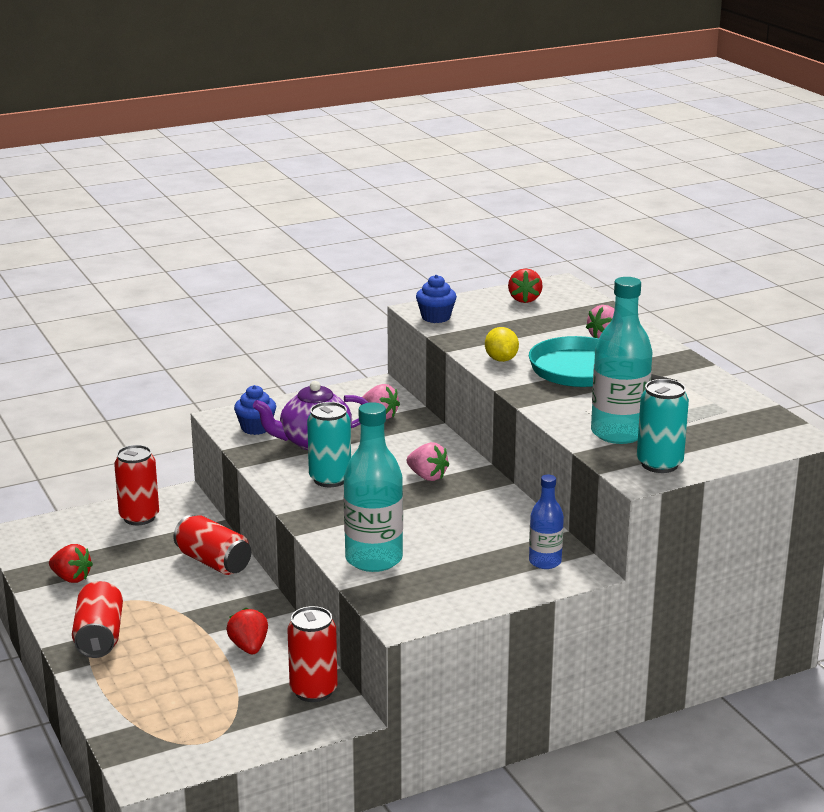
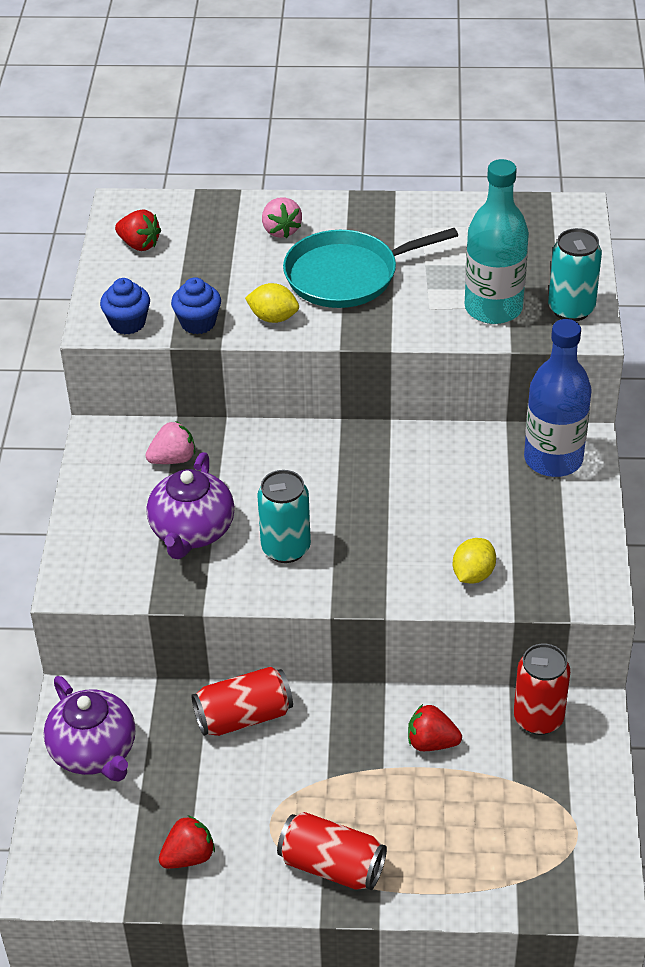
camera: 60 degrees left, 20 degrees up
(139, 517) = (94, 752): red can -> purple teapot
(256, 428) = (119, 567): blue cupcake -> blue cupcake (198, 323)
(374, 559) = (473, 574): turquoise bottle -> yellow lemon
(427, 476) = (334, 474): pink strawberry -> none
(545, 562) = (553, 459): blue bottle -> blue bottle, size x1.77

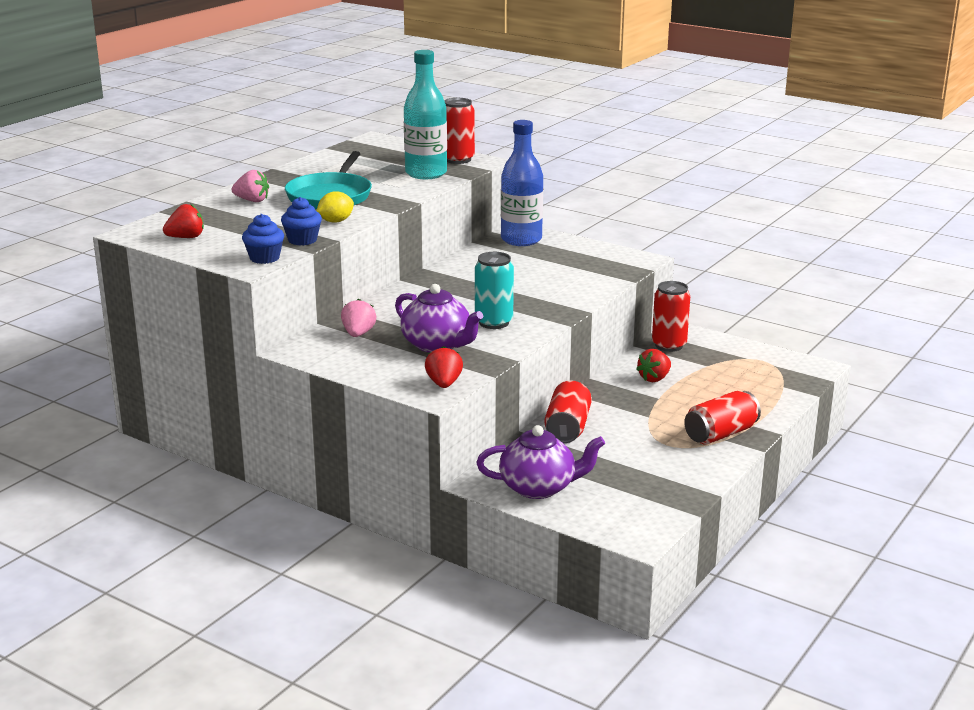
camera: 60 degrees left, 20 degrees down
(188, 856) = (668, 478): red strawberry -> red strawberry (444, 384)
(473, 574) = (586, 282): yellow lemon -> none
(571, 309) = (458, 160): turquoise can -> red can

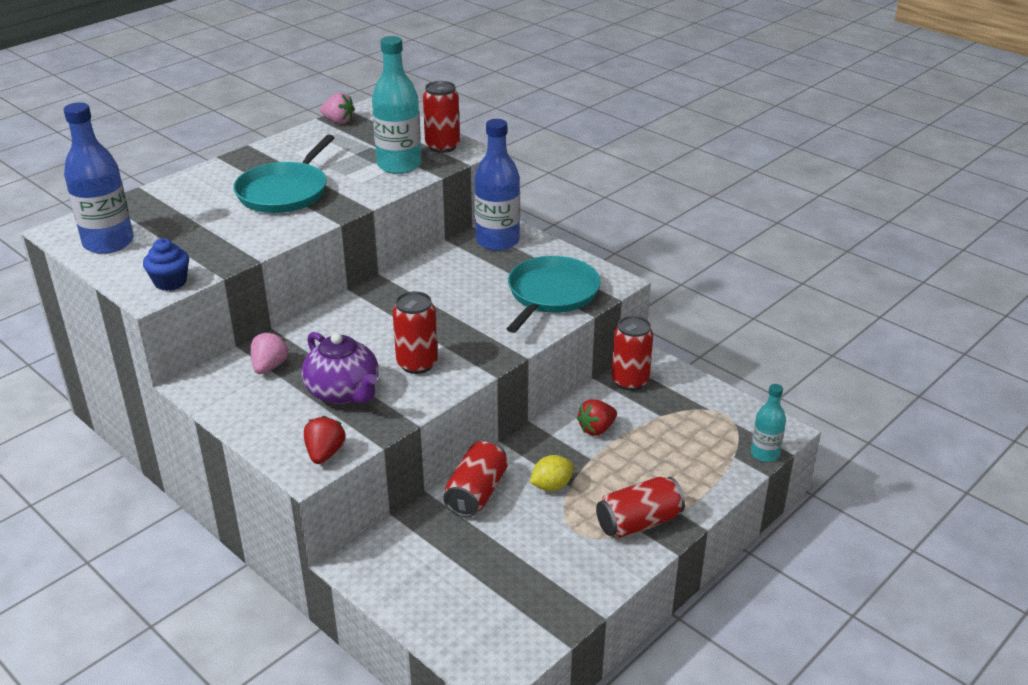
camera: 10 degrees right, 10 degrees up
(186, 237) = (108, 243): red strawberry -> blue bottle
(252, 200) = (203, 192): pink strawberry -> pink strawberry (338, 121)
(302, 240) = (222, 258): blue cupcake -> none
(335, 221) = (271, 231): yellow lemon -> yellow lemon (551, 486)
(494, 322) = (417, 364): turquoise can -> red can
(539, 487) = (412, 580): purple teapot -> none
(589, 270) = (551, 294): none -> turquoise pan
(809, 382) = (765, 454): none -> turquoise bottle

